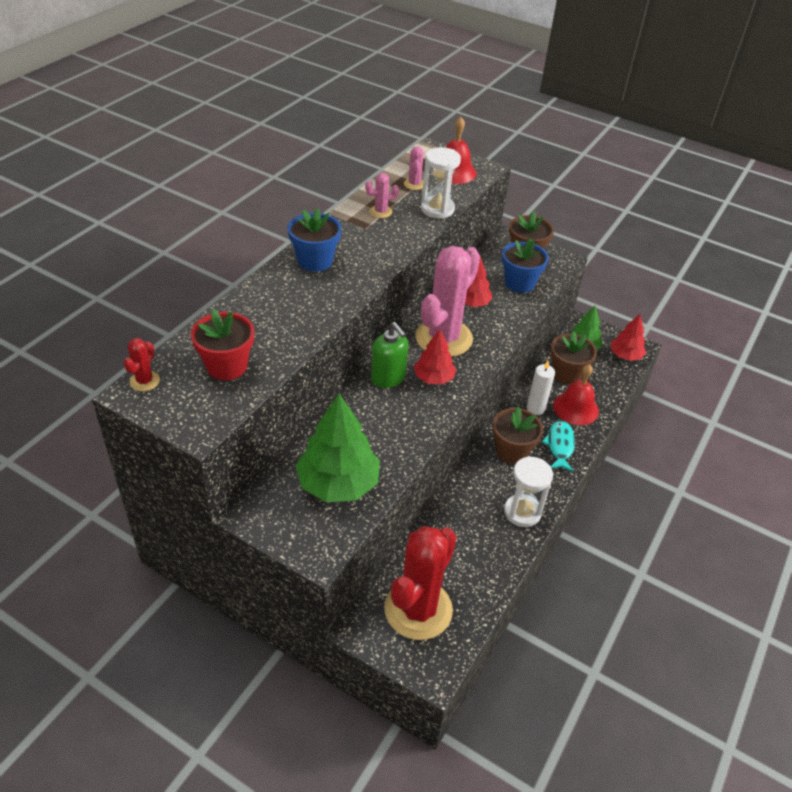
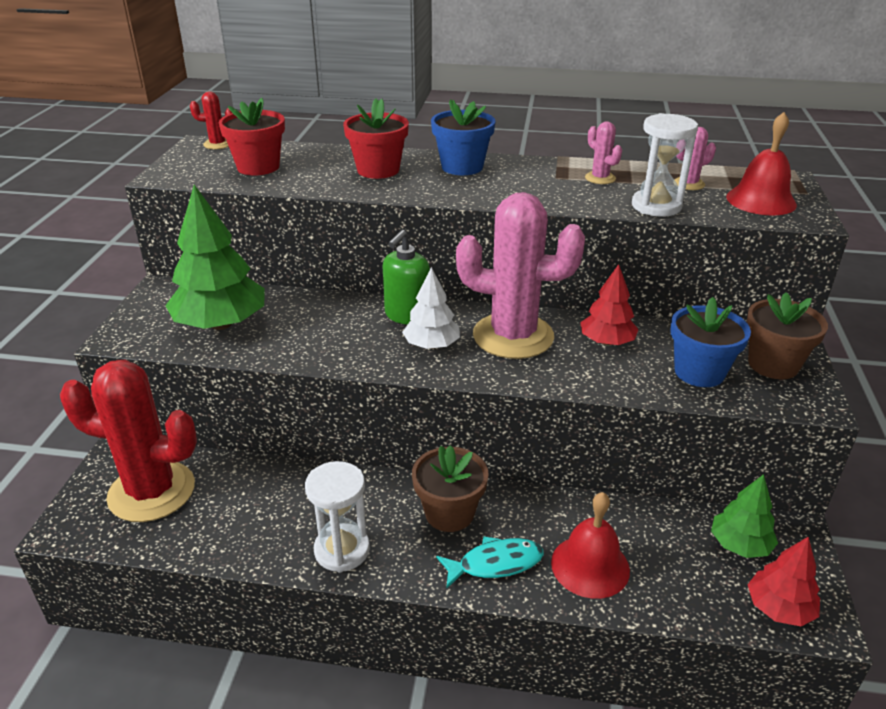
camera: 70 degrees right, 10 degrees down
(288, 302) = (378, 170): none -> red flower pot
(433, 378) = (431, 345): red tree -> white tree
(535, 408) = (552, 519): white candle -> none
(567, 373) = (659, 538): brown flower pot -> none

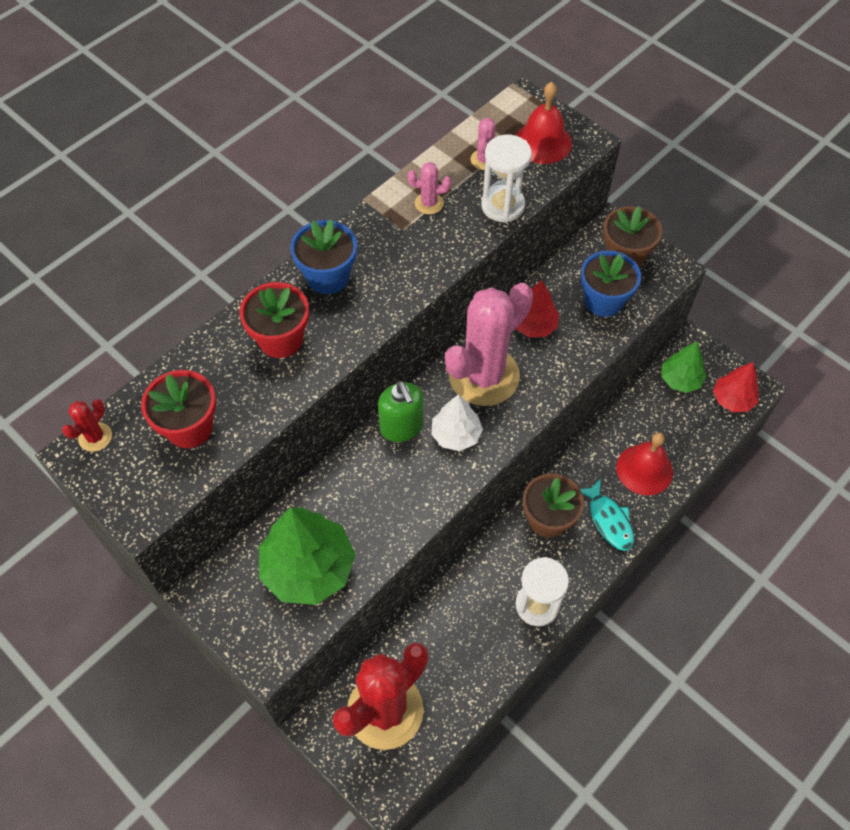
camera: 55 degrees left, 25 degrees up
(495, 563) = (609, 520): turquoise fish -> turquoise fish turned 135 degrees clockwise

